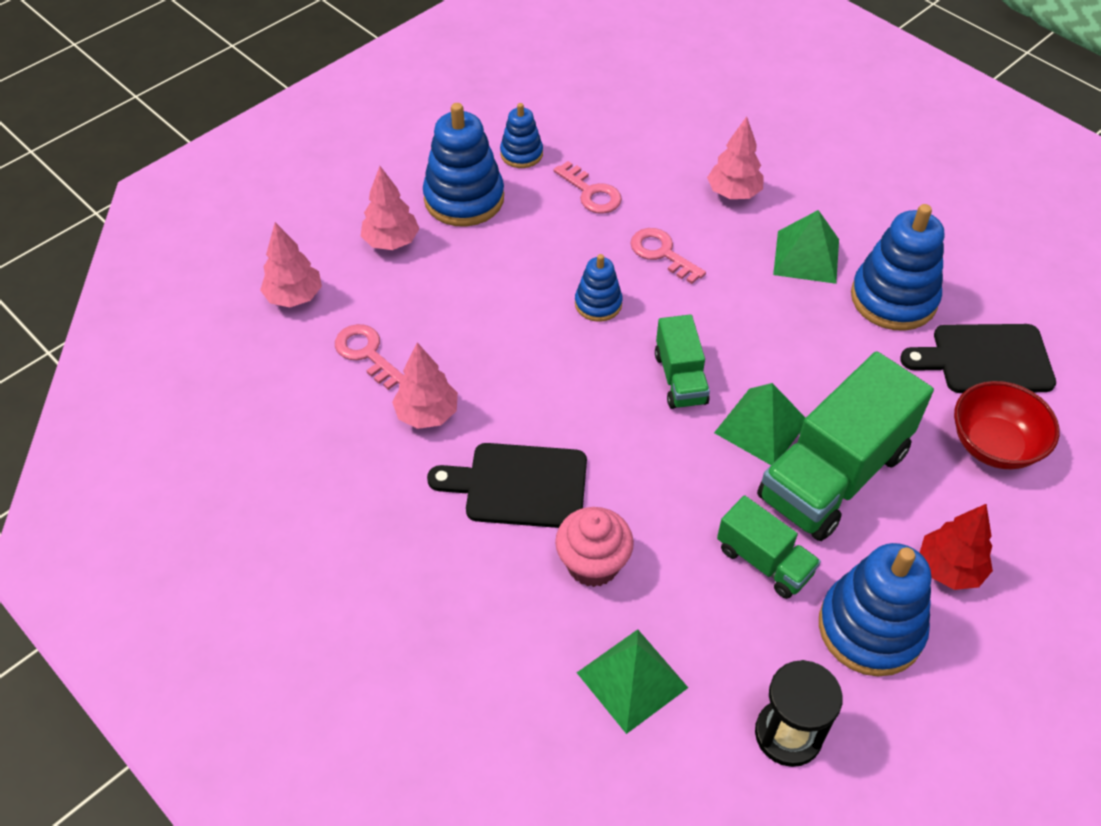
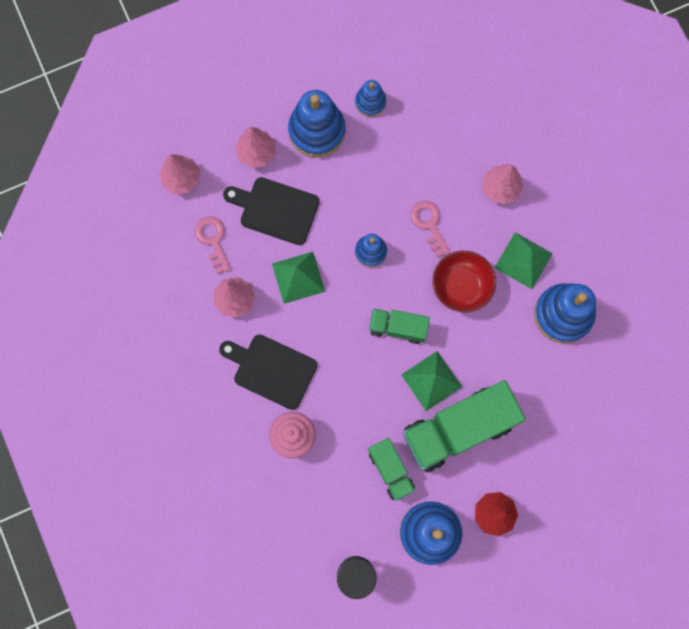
camera: 20 degrees right, 25 degrees up
(591, 193) = (404, 155): pink key -> none
(632, 680) = (286, 514): green pyramid -> green pyramid (298, 277)
(680, 378) = (398, 328): green truck -> green truck turned 90 degrees clockwise
(985, 359) = (596, 382): black cutting board -> black cutting board (275, 210)
(994, 445) = (566, 444): red bowl -> red bowl (461, 286)

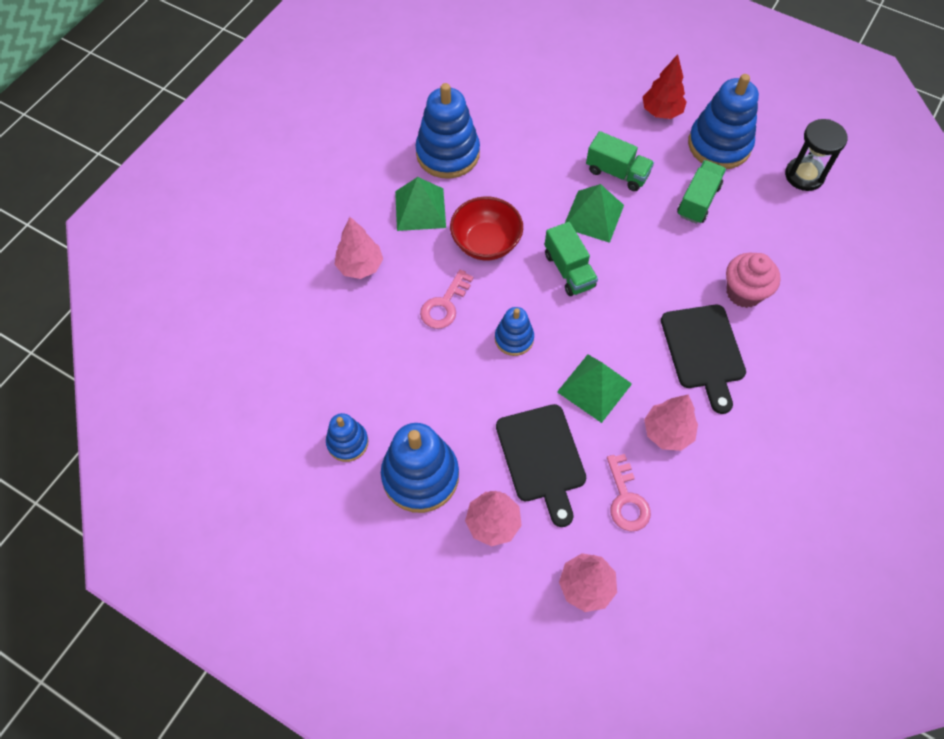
camera: 125 degrees left, 15 degrees down
(213, 240) = (626, 499): pink key -> pink key turned 45 degrees counterclockwise
(458, 429) = (617, 173): green truck -> green truck, size x0.53

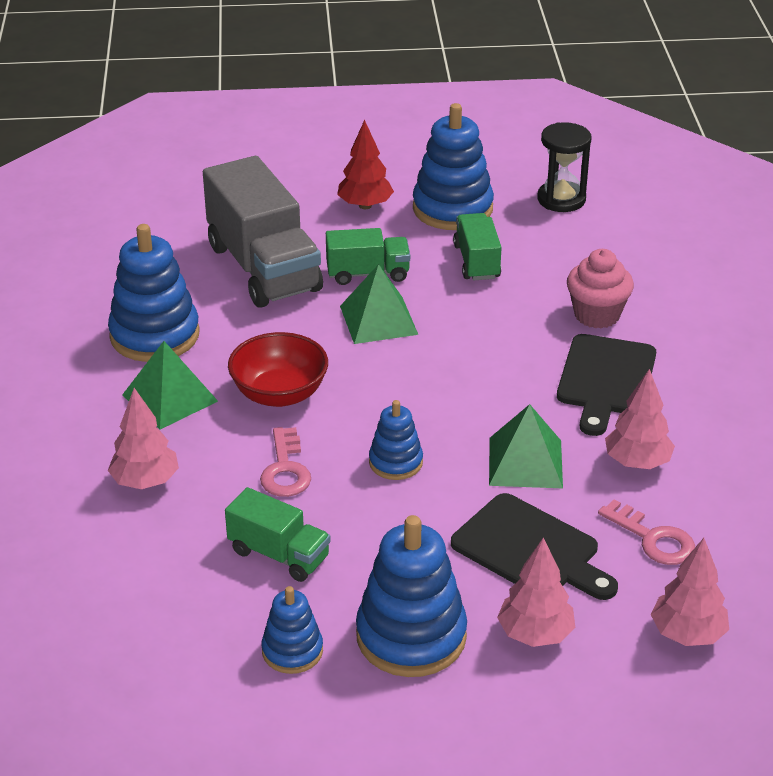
camera: 35 degrees left, 25 degrees down
(554, 133) = (263, 268): none -> grey truck
(569, 270) = (397, 376): green truck -> green truck (279, 554)
(703, 351) = (605, 380): black cutting board -> black cutting board turned 60 degrees clockwise

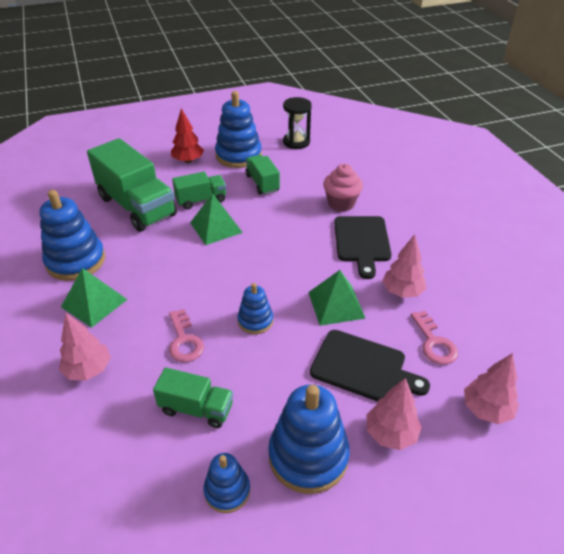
camera: 15 degrees left, 5 degrees up
(263, 268) = (137, 206): grey truck -> green truck
(279, 394) = (167, 287): red bowl -> none
(653, 539) = (434, 342): pink key -> pink key turned 45 degrees clockwise

